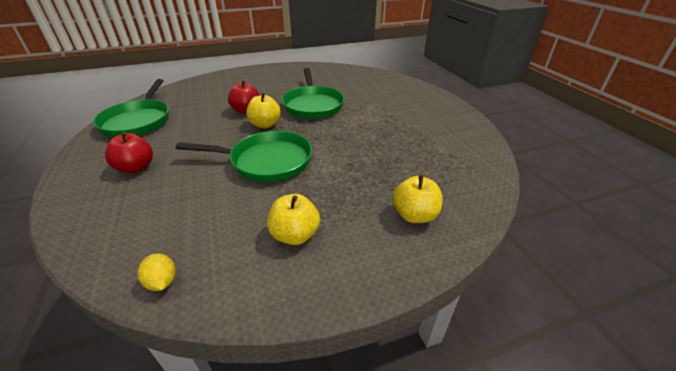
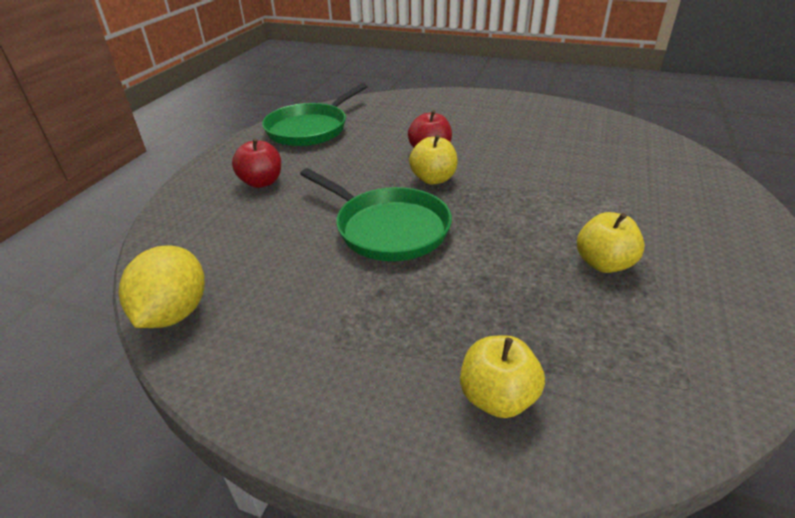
camera: 40 degrees right, 0 degrees up
(162, 282) = (174, 313): yellow lemon -> yellow lemon, size x1.97
(295, 235) = (326, 335): yellow apple -> yellow apple (603, 263)
(313, 105) = (523, 172): green pan -> none

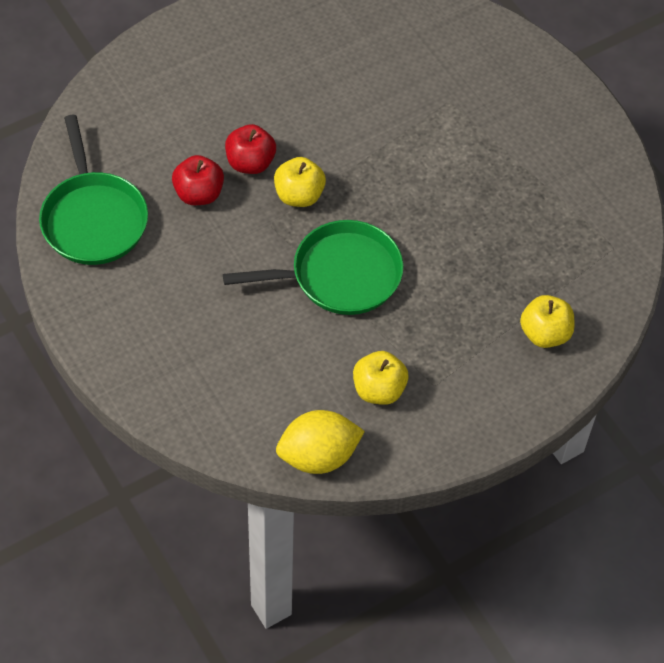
camera: 55 degrees left, 20 degrees up
(174, 313) = (318, 456): yellow lemon -> yellow lemon turned 60 degrees counterclockwise
(261, 182) = (172, 317): red apple -> red apple (199, 194)
(603, 263) = (500, 189): yellow apple -> yellow apple (379, 390)

